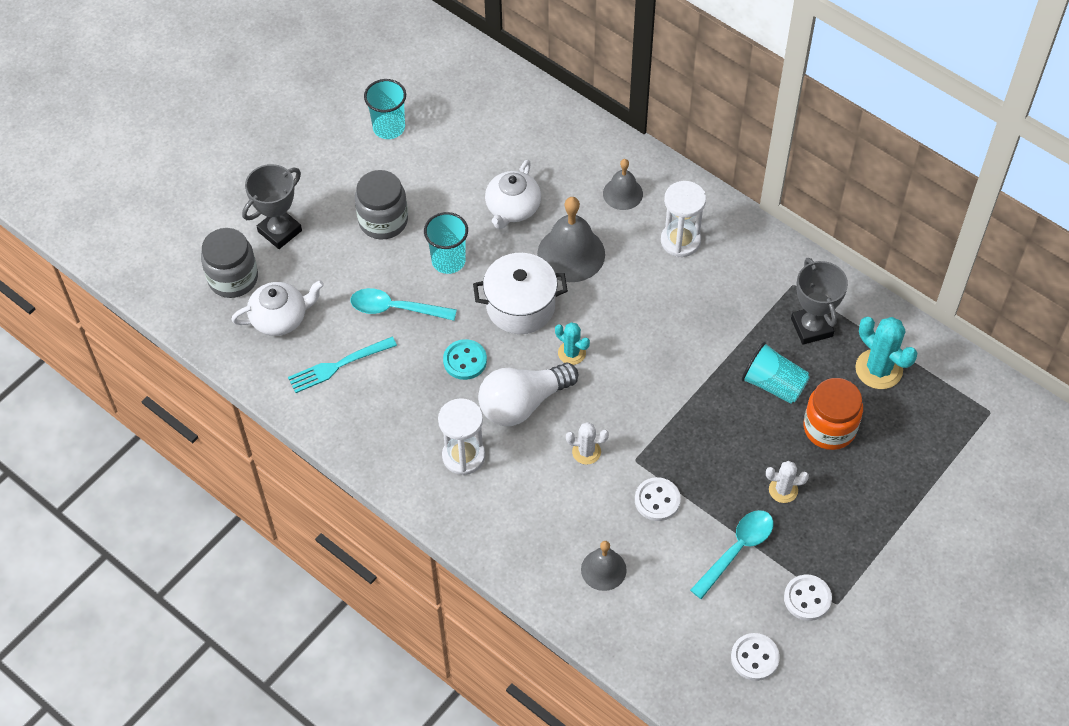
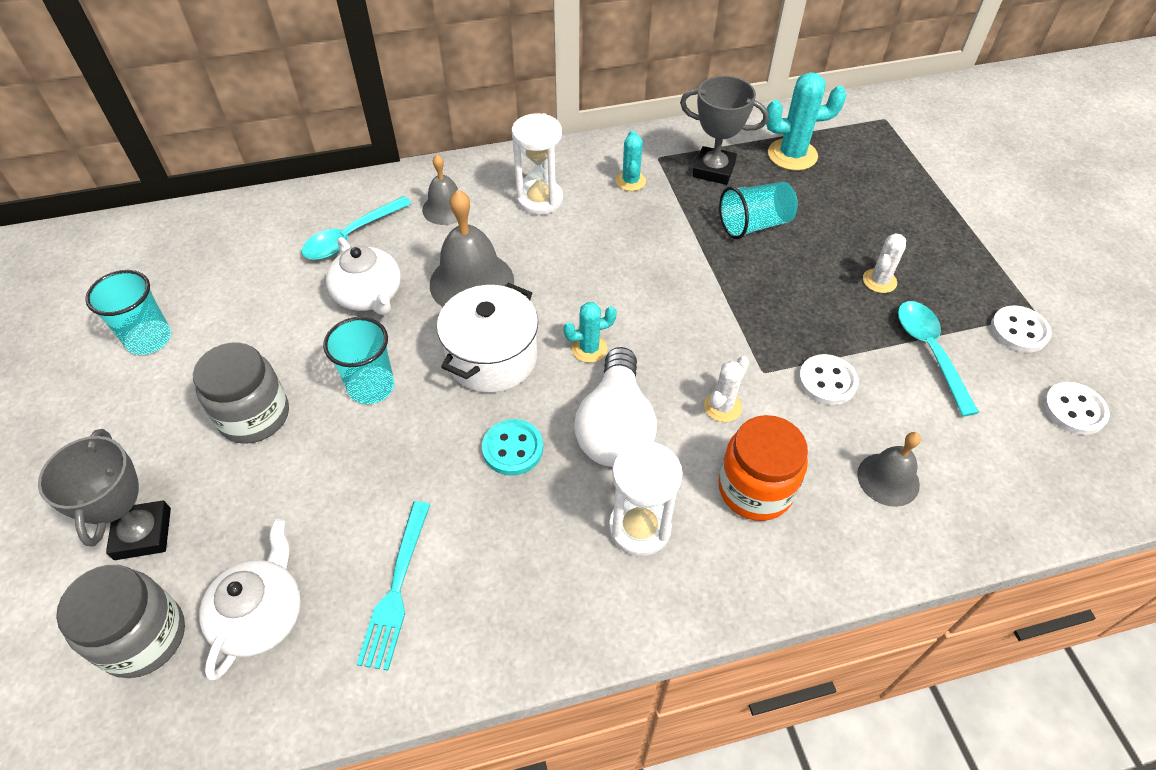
camera: 55 degrees left, 5 degrees down
(396, 308) = (379, 475): turquoise spoon -> turquoise spoon (351, 236)
(750, 283) = (630, 181): none -> turquoise cactus
(829, 428) = (831, 215): orange jar -> orange jar (755, 489)

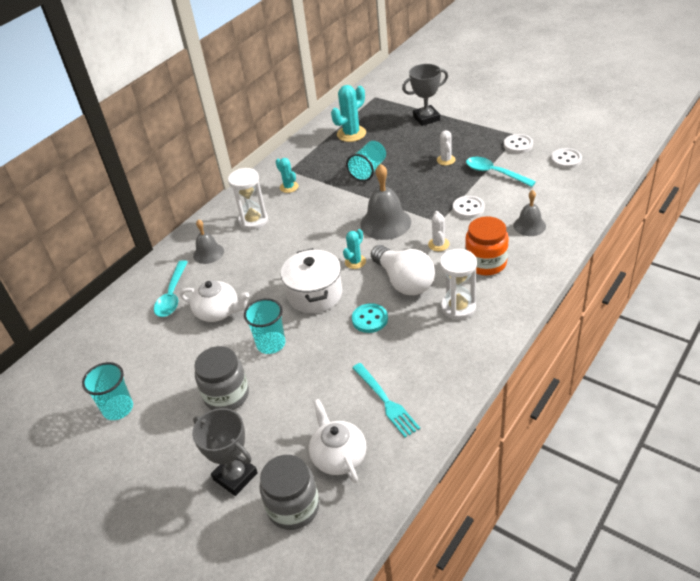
camera: 35 degrees left, 10 degrees down
(471, 282) = (264, 273): grey bell -> grey bell (385, 223)
(713, 170) = (323, 160): grey trophy -> grey trophy (426, 118)

